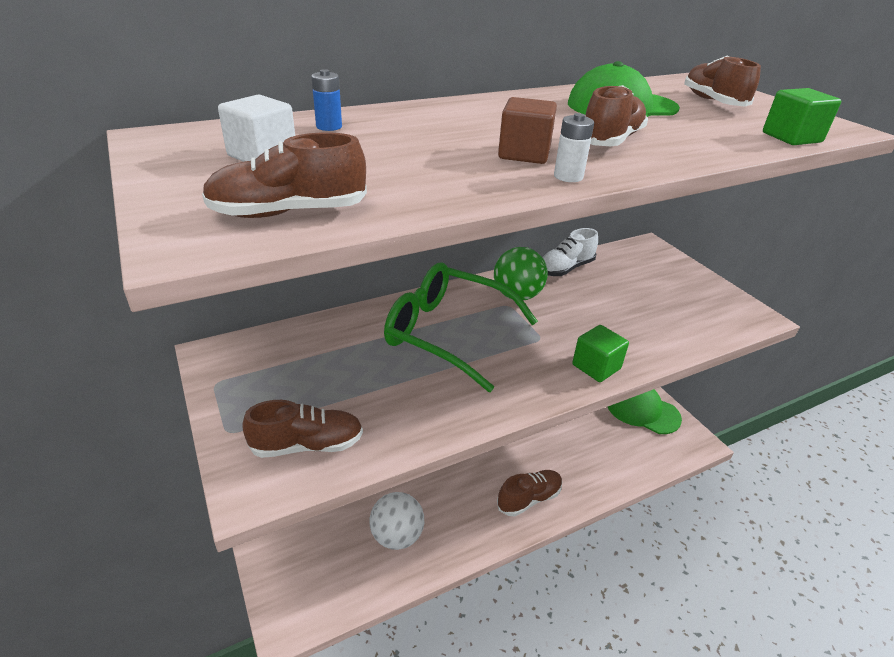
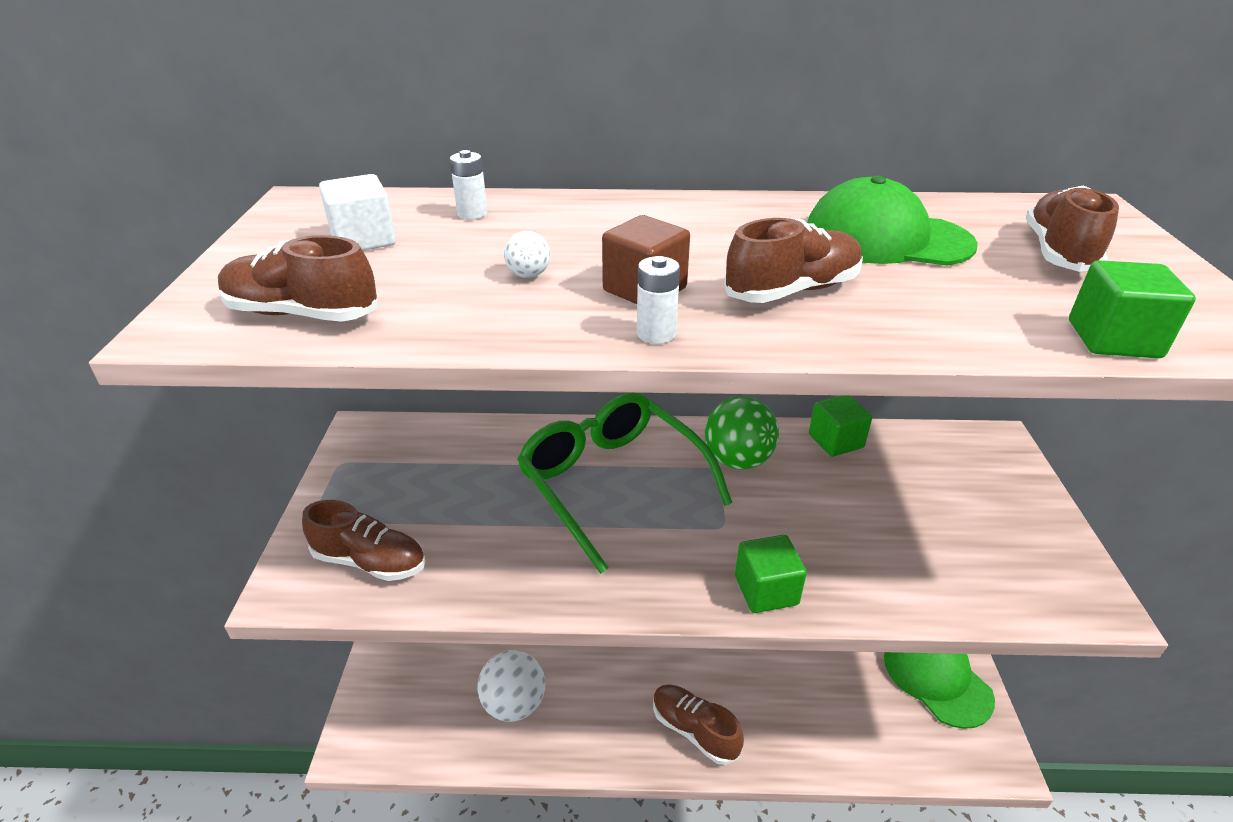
camera: 30 degrees right, 0 degrees up
(329, 127) = (472, 213): blue battery -> white battery
(432, 158) = (528, 275): none -> white ball
(529, 499) = (694, 730): brown shoe -> brown shoe turned 135 degrees counterclockwise
(565, 268) = (835, 441): white shoe -> green cube

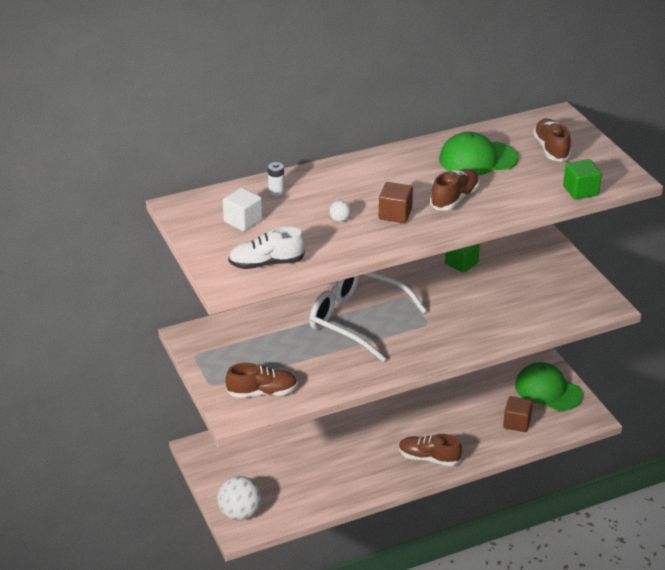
camera: 25 degrees left, 0 degrees up
(302, 314) = (266, 263): brown shoe -> white shoe
(514, 704) = (318, 481): white ball -> white ball (240, 513)
(612, 483) = (357, 320): green glasses -> white glasses
(656, 334) = (416, 233): white battery -> none
(737, 460) = (415, 289): green ball -> none
(766, 590) = (464, 345): green cube -> none
(863, 719) = (517, 423): none -> brown cube

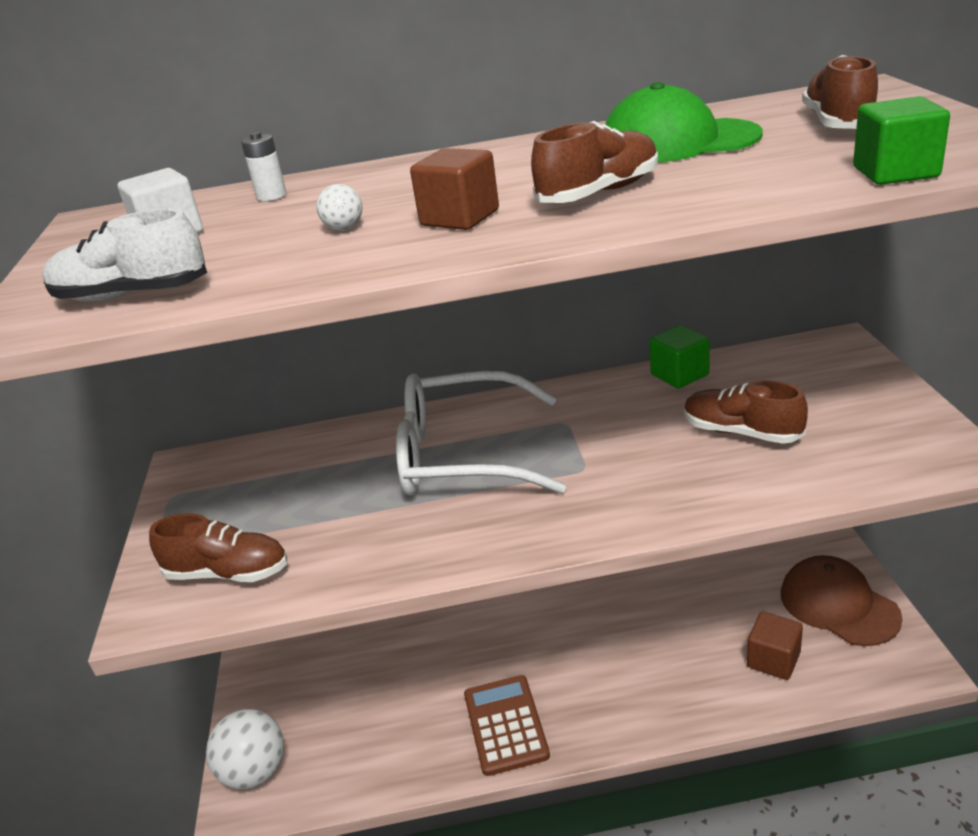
camera: 20 degrees right, 5 degrees down
(357, 320) = (463, 455): white glasses -> white glasses turned 45 degrees counterclockwise
(377, 472) = (505, 725): none -> brown calculator
(428, 458) = (601, 709): brown shoe -> brown shoe (741, 432)
(548, 390) = (838, 605): green cap -> brown cap

